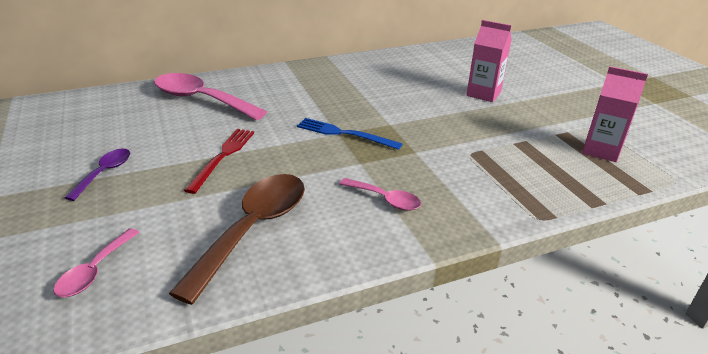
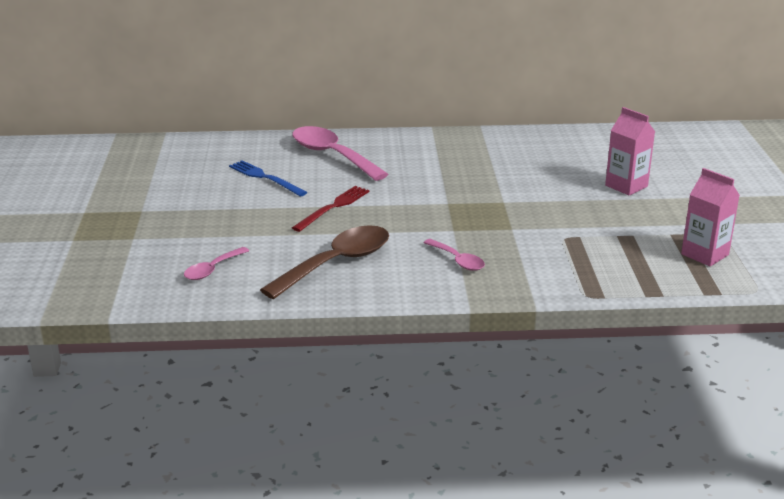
camera: 20 degrees right, 5 degrees down
(104, 173) = (232, 206): purple spoon -> none
(344, 134) = (453, 204): blue fork -> blue fork (265, 178)

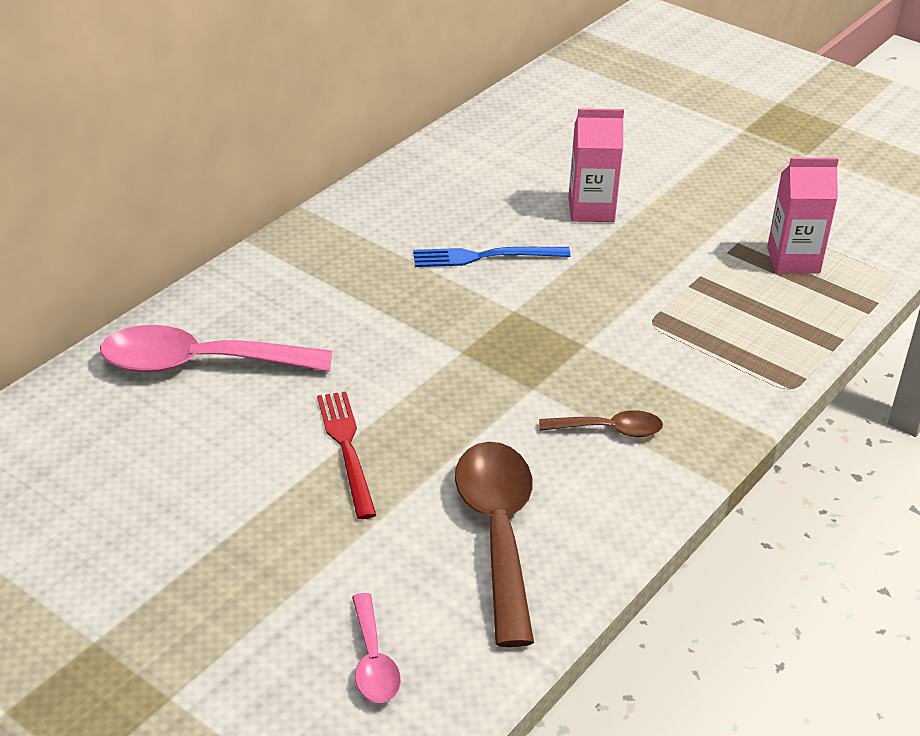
camera: 50 degrees left, 10 degrees up
(265, 178) = (175, 460): blue fork -> blue fork (485, 257)
(457, 260) = (609, 430): pink spoon -> brown spoon

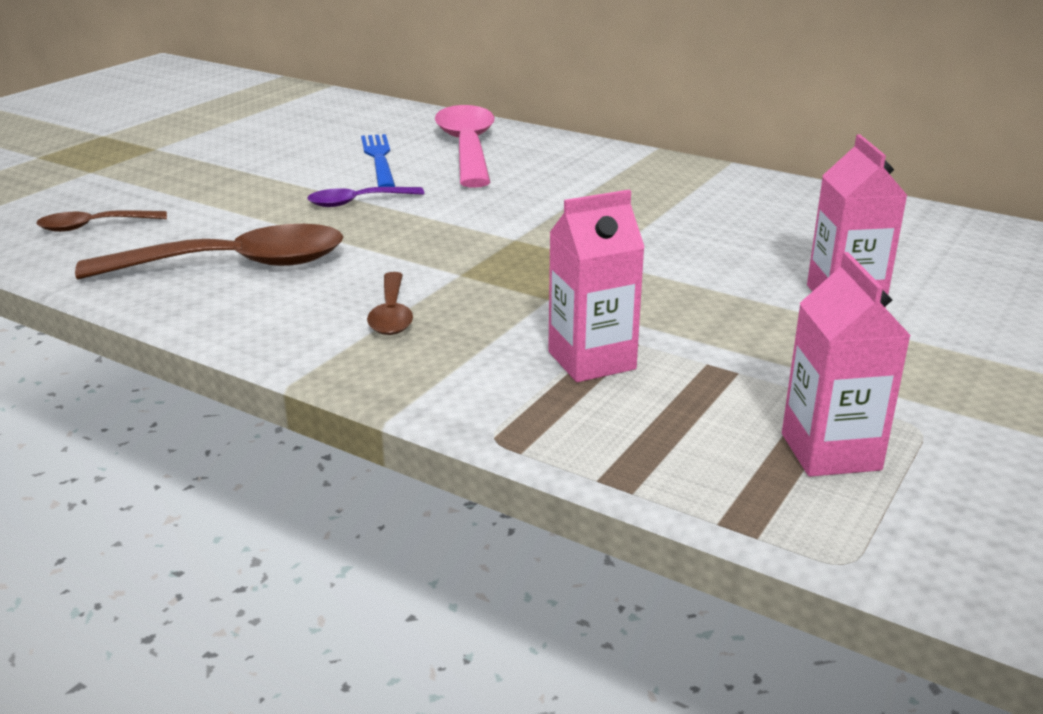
camera: 85 degrees right, 10 degrees down
(347, 449) = (358, 202): red fork -> purple spoon
(373, 660) = (94, 226): pink spoon -> brown spoon
(485, 257) = (695, 242): blue fork -> blue fork (379, 159)
(686, 334) = (591, 360): none -> pink carton

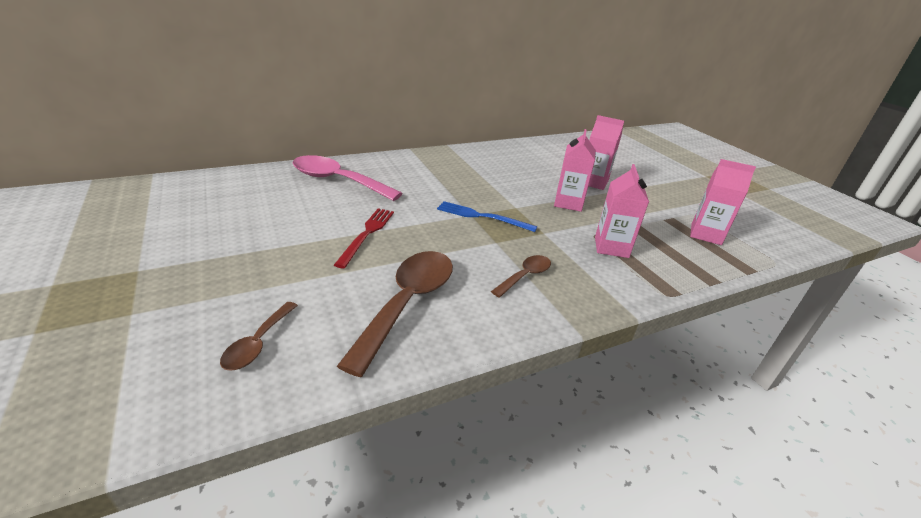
camera: 60 degrees left, 5 degrees up
(358, 202) = (367, 234): purple spoon -> red fork
(379, 159) = (312, 206): blue fork -> blue fork (482, 217)
(391, 314) = (525, 276): brown spoon -> brown spoon turned 75 degrees counterclockwise
(699, 293) = (568, 203): none -> pink carton

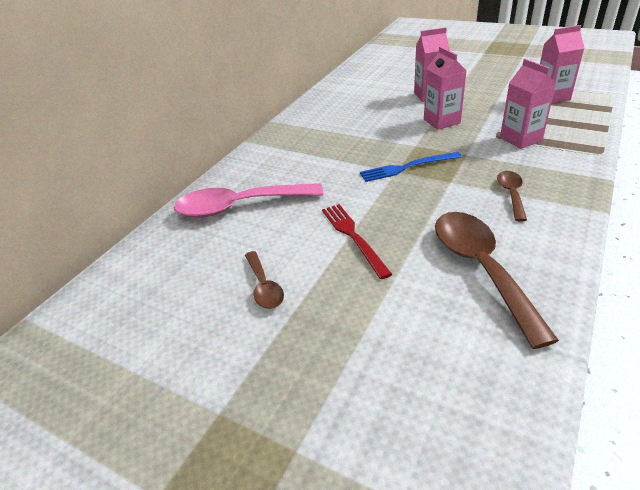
camera: 30 degrees left, 5 degrees up
(258, 343) = (444, 381): brown spoon -> brown spoon (264, 287)

